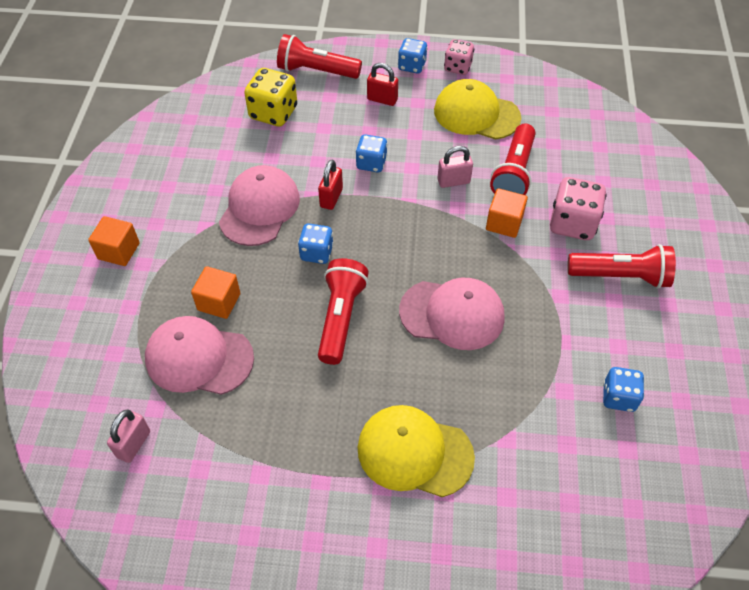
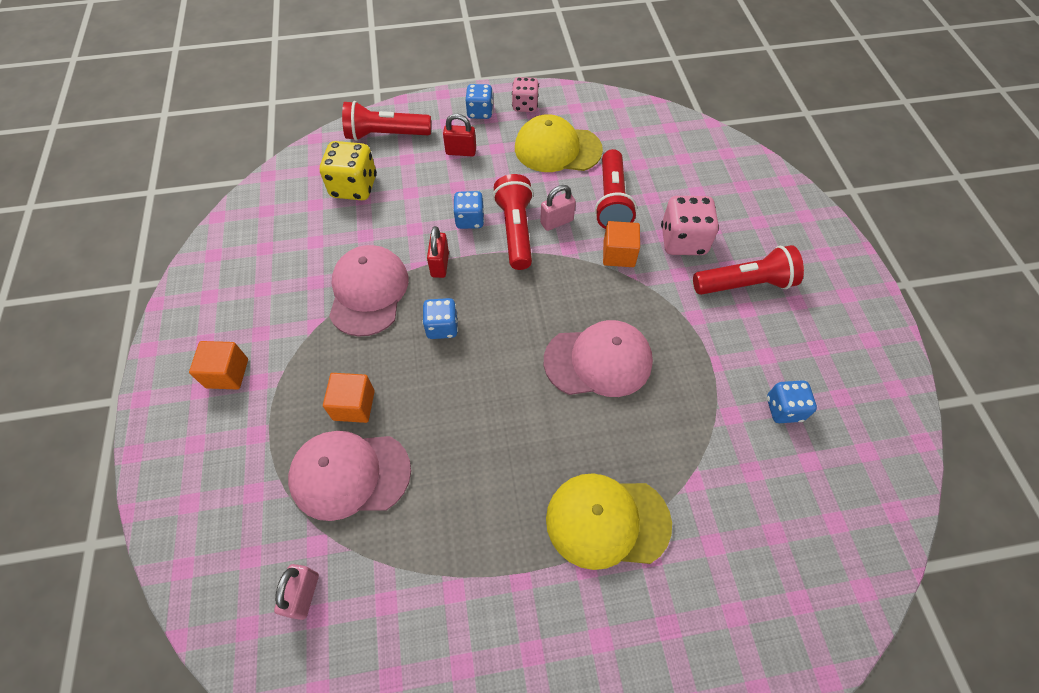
camera: 15 degrees left, 5 degrees up
(340, 318) = (487, 392): red flashlight -> red flashlight (515, 231)

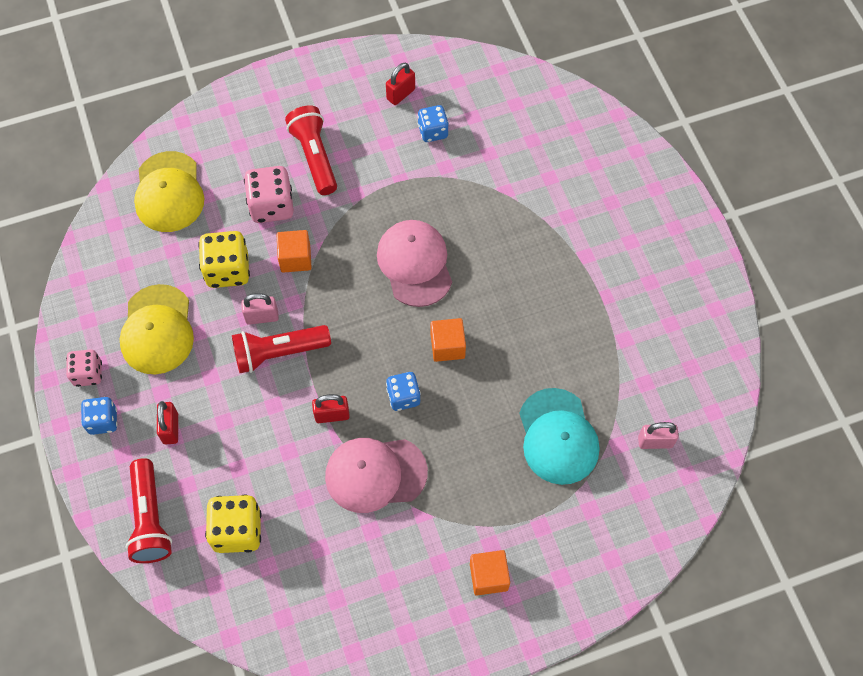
camera: 100 degrees left, 5 degrees up
(349, 474) = (558, 436): pink cap -> turquoise cap
(354, 405) = (496, 452): orange cube -> orange cube (447, 346)
(470, 220) = (270, 399): blue dice -> none
(556, 222) = (262, 317): pink padlock -> pink padlock turned 60 degrees counterclockwise
(607, 521) = (550, 245): yellow cap -> yellow cap (169, 192)
(612, 201) = (228, 270): red flashlight -> yellow dice
(839, 381) = (400, 94): none -> red padlock

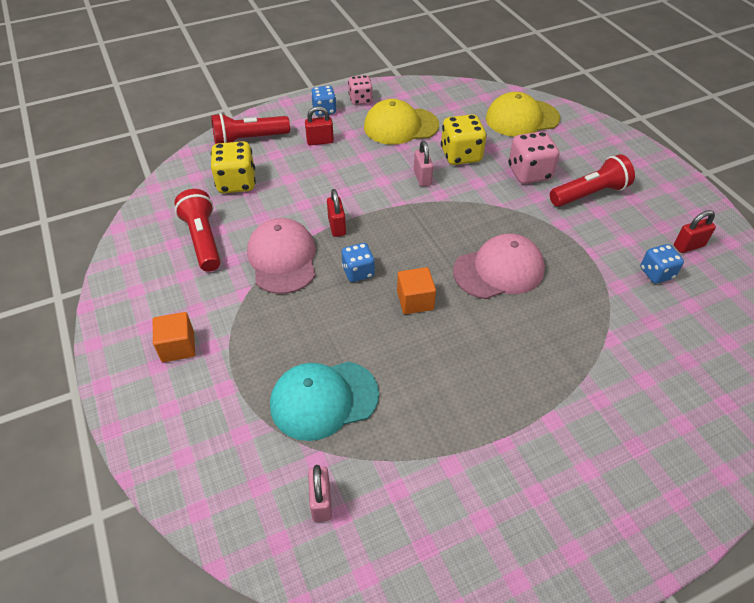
camera: 85 degrees right, 15 degrees down
(279, 353) = (391, 190): red flashlight -> red flashlight (203, 240)
(295, 258) = (482, 191): orange cube -> none
(400, 94) = (688, 246): red padlock -> red padlock turned 60 degrees counterclockwise

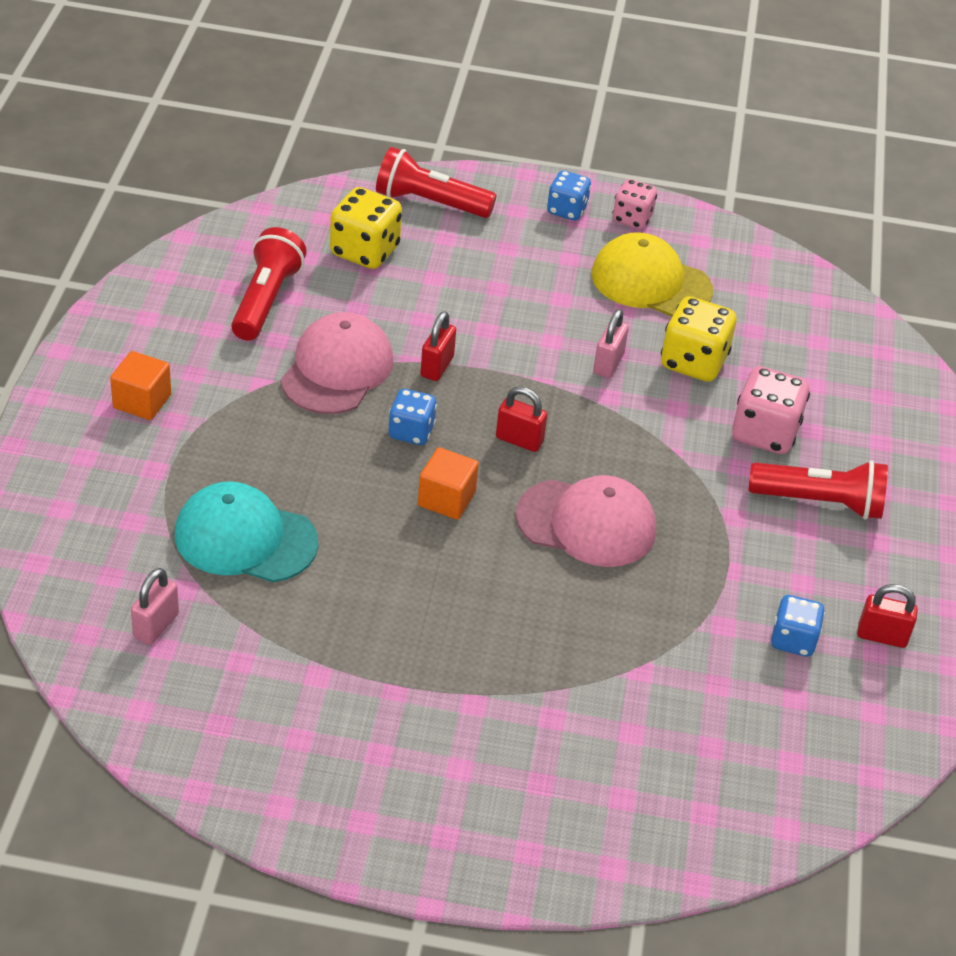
camera: 30 degrees right, 5 degrees down
(320, 141) = (520, 249): red padlock -> red padlock (519, 440)
(522, 118) = (841, 357): yellow cap -> none

